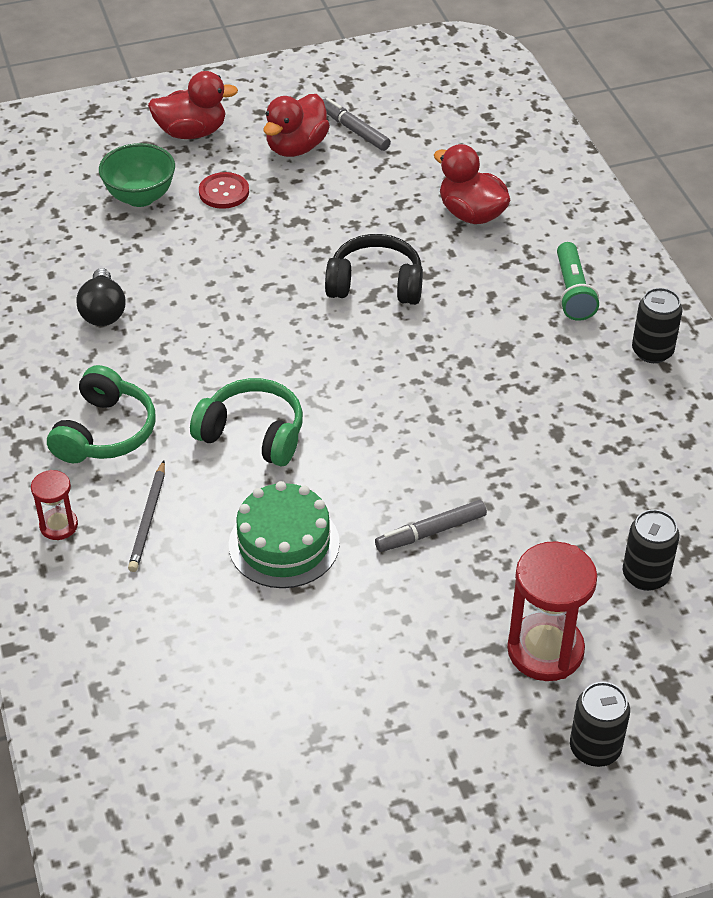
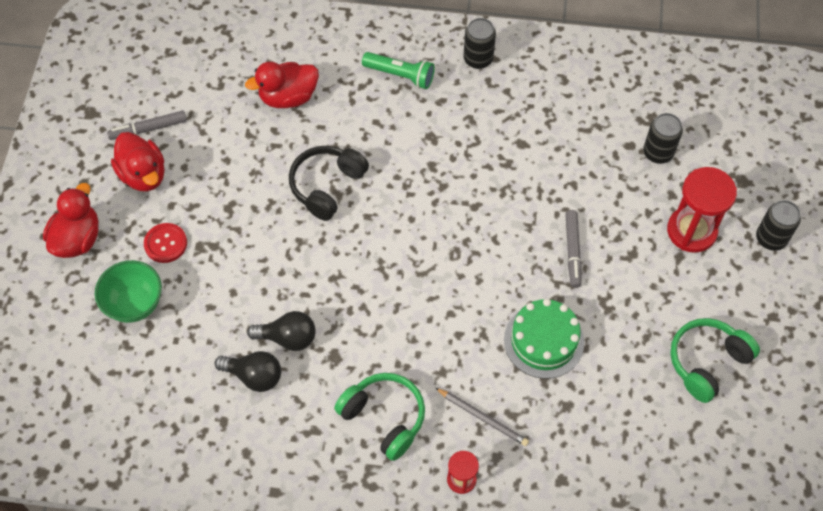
camera: 65 degrees left, 15 degrees up
(163, 321) = (288, 338): none -> black light bulb
(253, 434) = (434, 321): green headphones -> green headphones (707, 362)

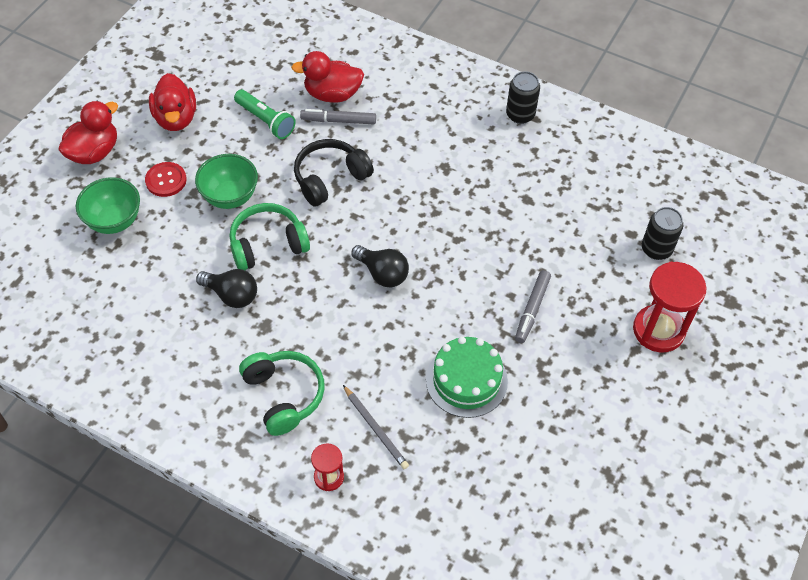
camera: 20 degrees right, 5 degrees down
(148, 129) = (199, 83): grey marker -> grey marker (338, 121)
(238, 238) = (230, 197): none -> green bowl
(254, 376) = (186, 317): black light bulb -> black light bulb (382, 273)
(400, 75) = (442, 107): green flashlight -> green flashlight (265, 121)
(707, 362) = (619, 457): green headphones -> green headphones (267, 244)
(771, 238) = (737, 364): black can -> none

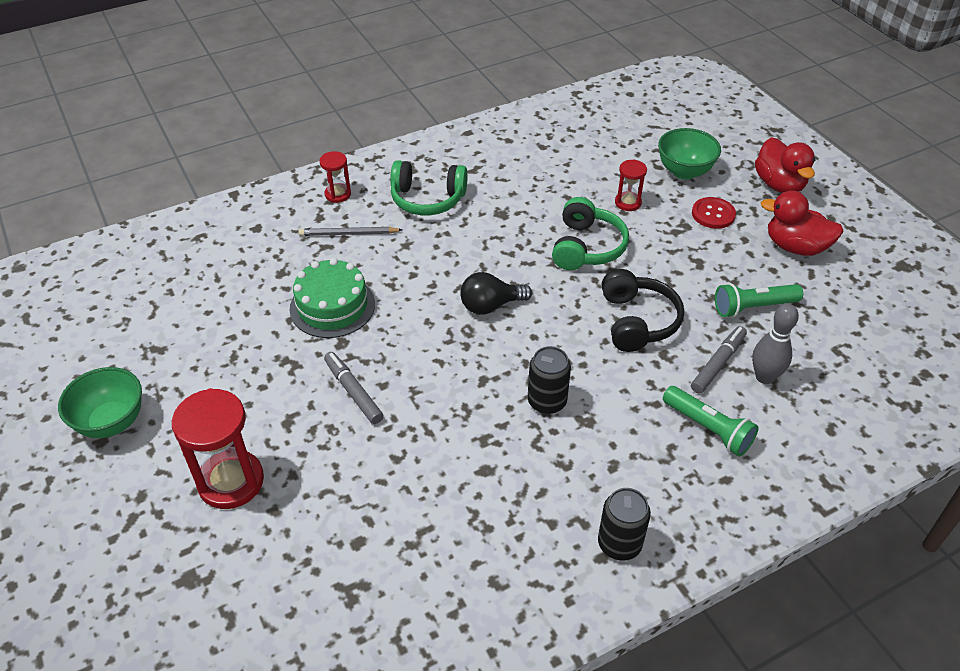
camera: 125 degrees right, 10 degrees down
(188, 242) = (628, 203): none -> red hourglass
(230, 197) = (663, 245): green bowl -> green bowl (112, 422)
(232, 295) = (549, 207): black light bulb -> none
(332, 94) = (764, 377): red duck -> grey bowling pin
(400, 106) = (708, 428): none -> green flashlight
(656, 249) = (317, 553): black can -> black can (547, 401)

